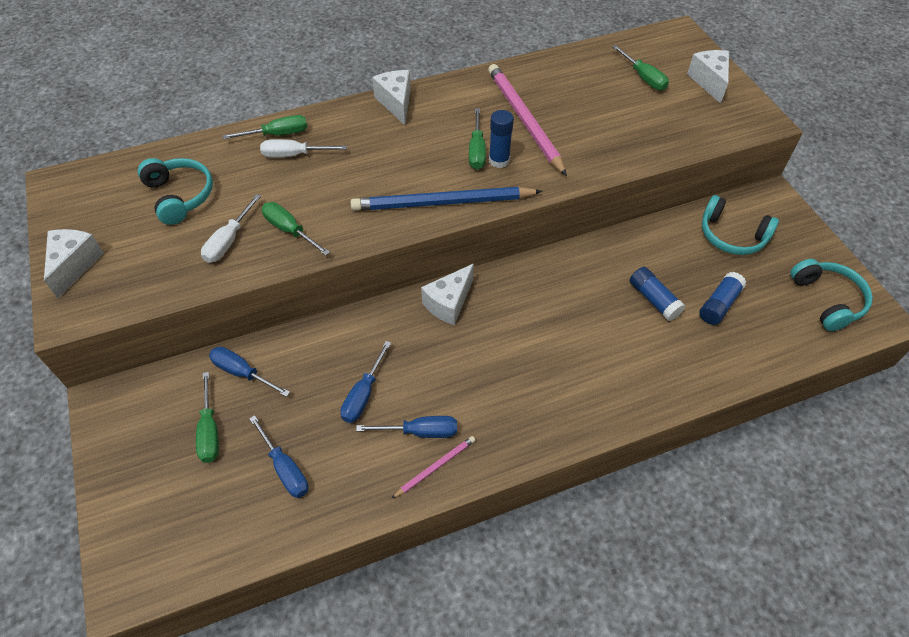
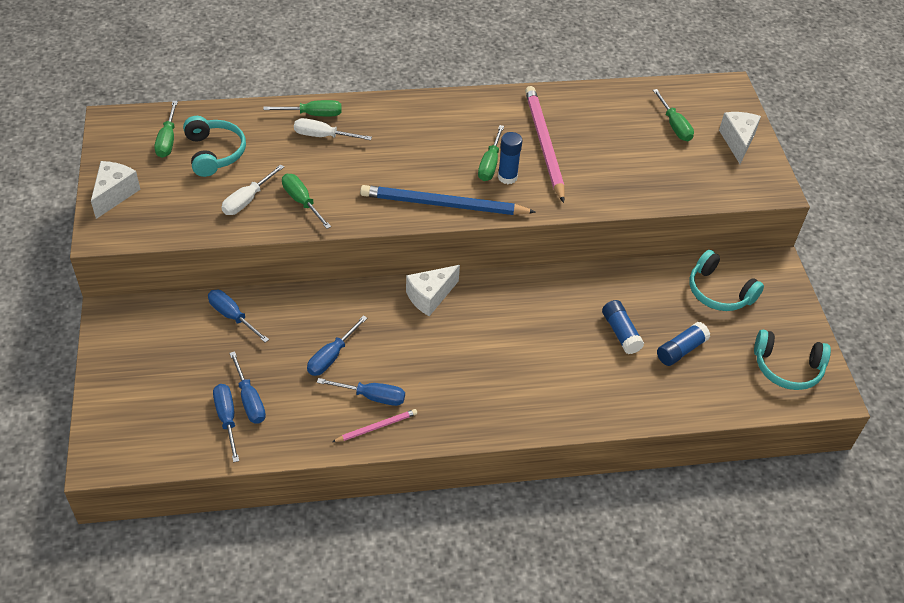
camera: 10 degrees right, 5 degrees down
(210, 431) = (194, 357): green screwdriver -> green screwdriver (168, 140)
(264, 498) = (227, 418): none -> blue screwdriver
(396, 103) = (429, 106): white cheese -> none
(827, 300) = (787, 368): turquoise headphones -> turquoise headphones turned 105 degrees clockwise

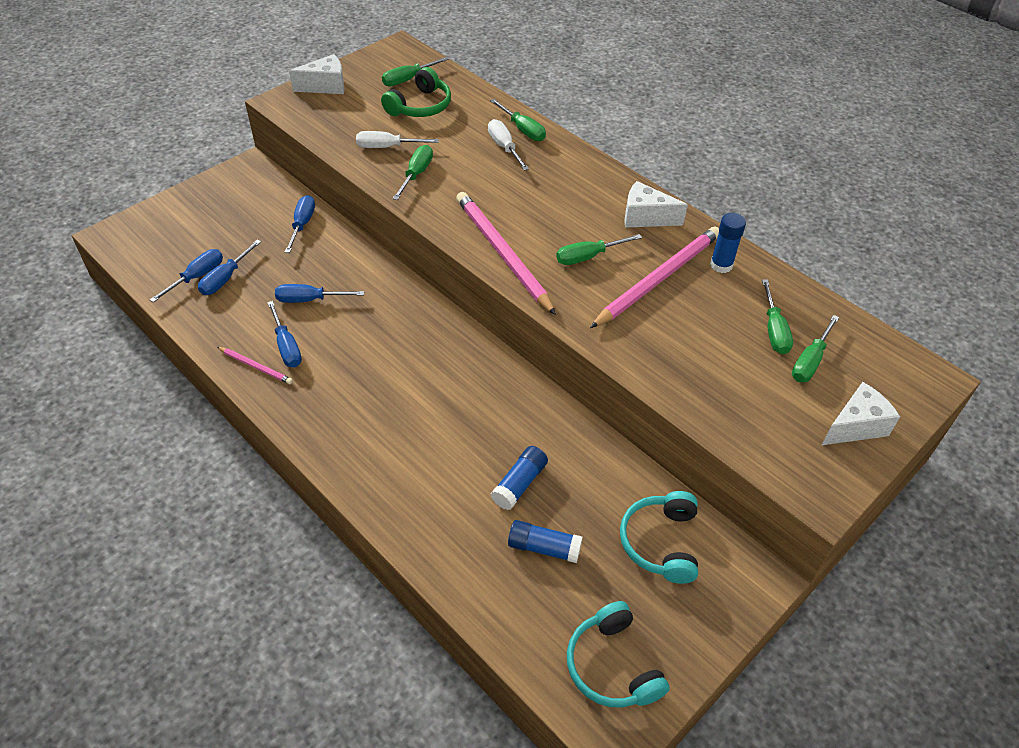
camera: 55 degrees right, 0 degrees up
(214, 153) = (420, 106): turquoise headphones -> green headphones
(430, 296) = (432, 323): white cheese -> white cheese (645, 217)
(443, 205) = (502, 253): blue pencil -> pink pencil
(507, 177) = (584, 276): blue glue stick -> blue glue stick (721, 265)
(636, 123) = (774, 330): none -> green screwdriver

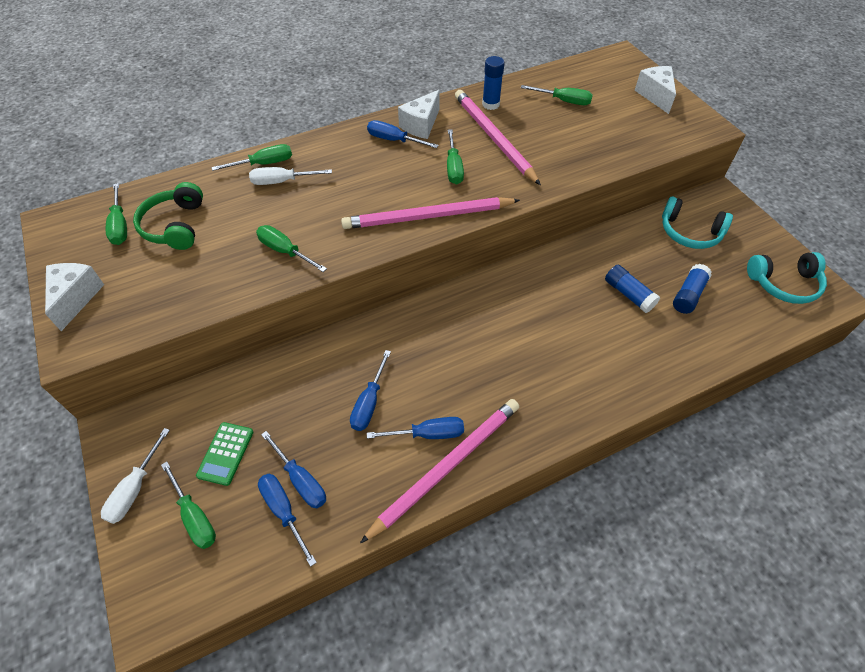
camera: 70 degrees left, 5 degrees up
(241, 230) = (226, 453): none -> green calculator
(256, 366) = (446, 467): pink pencil -> pink pencil, size x2.13
(302, 224) = (249, 390): blue screwdriver -> blue screwdriver (394, 140)
(387, 147) = (227, 265): white screwdriver -> white screwdriver (135, 489)
(420, 106) = (175, 226): green headphones -> green headphones turned 150 degrees counterclockwise
(810, 361) = (596, 95): green screwdriver -> green screwdriver (195, 516)

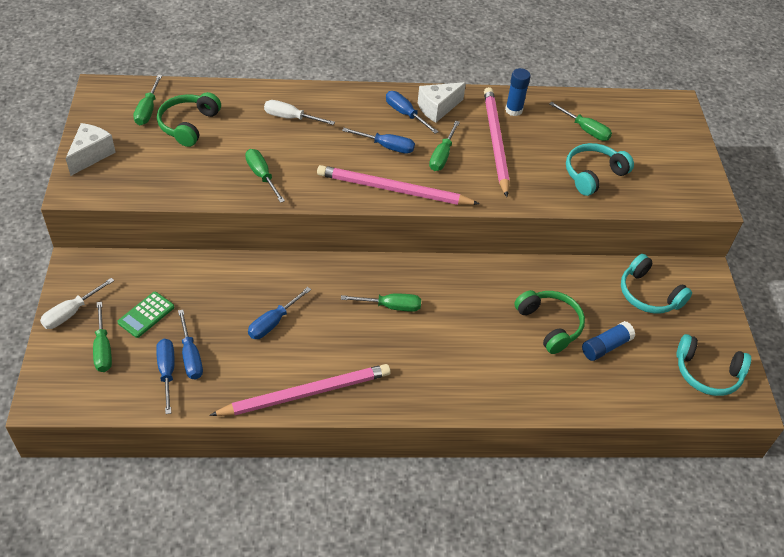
camera: 20 degrees right, 5 degrees down
(264, 164) = (284, 97): green screwdriver -> green screwdriver (391, 306)
(428, 434) = (306, 364): blue screwdriver -> blue screwdriver (387, 147)
(598, 138) = (593, 175): none -> turquoise headphones
(628, 294) = (549, 325): blue glue stick -> green headphones
(655, 96) = (680, 154): white cheese -> none

